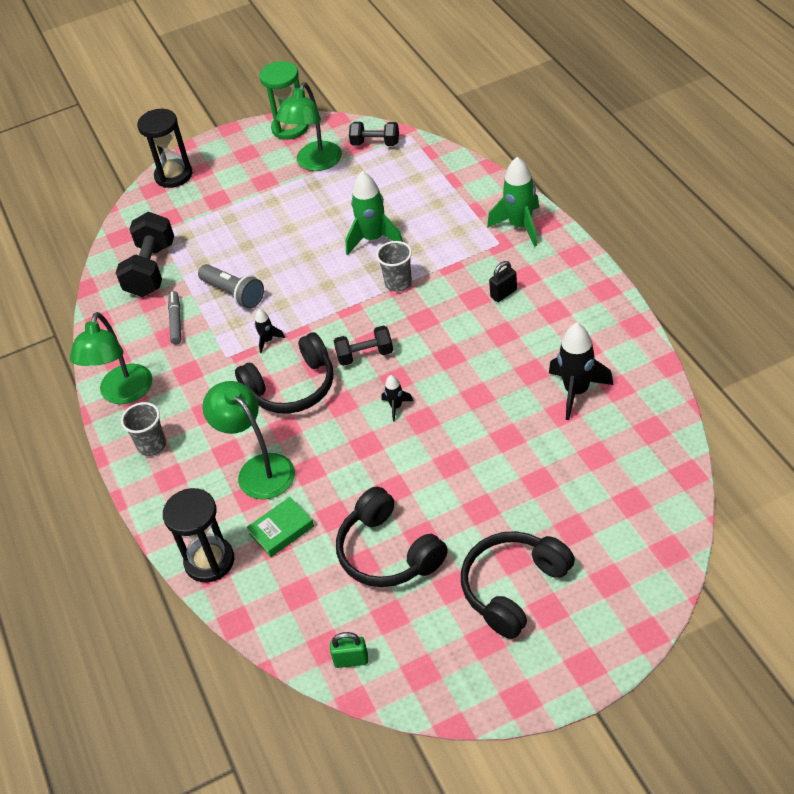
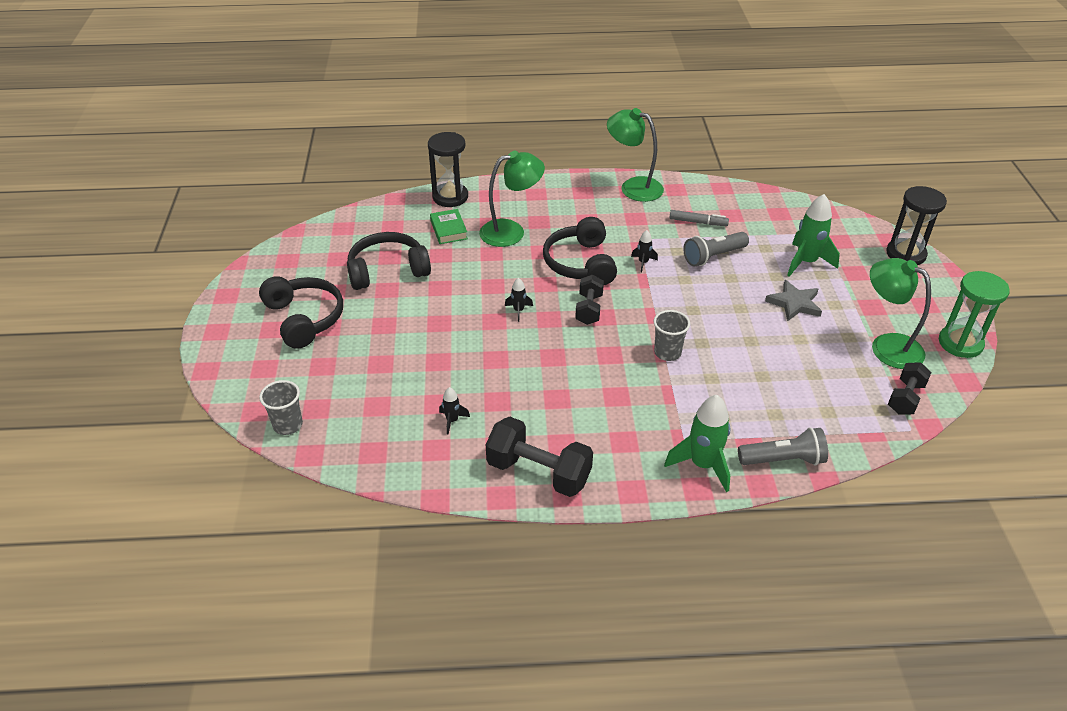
camera: 105 degrees right, 5 degrees down
(151, 270) = (771, 220): black dumbbell -> black dumbbell (539, 472)
(152, 445) = (572, 191): grey cup -> grey cup (288, 425)
(283, 225) = (794, 303): none -> grey star
(351, 660) = (323, 235): green padlock -> none
(373, 239) = (741, 354): green rocket -> green rocket (806, 262)
(485, 188) = (783, 460): none -> grey flashlight
(503, 293) = (608, 417): black padlock -> none
(576, 391) = (452, 420): black rocket -> black rocket, size x0.49

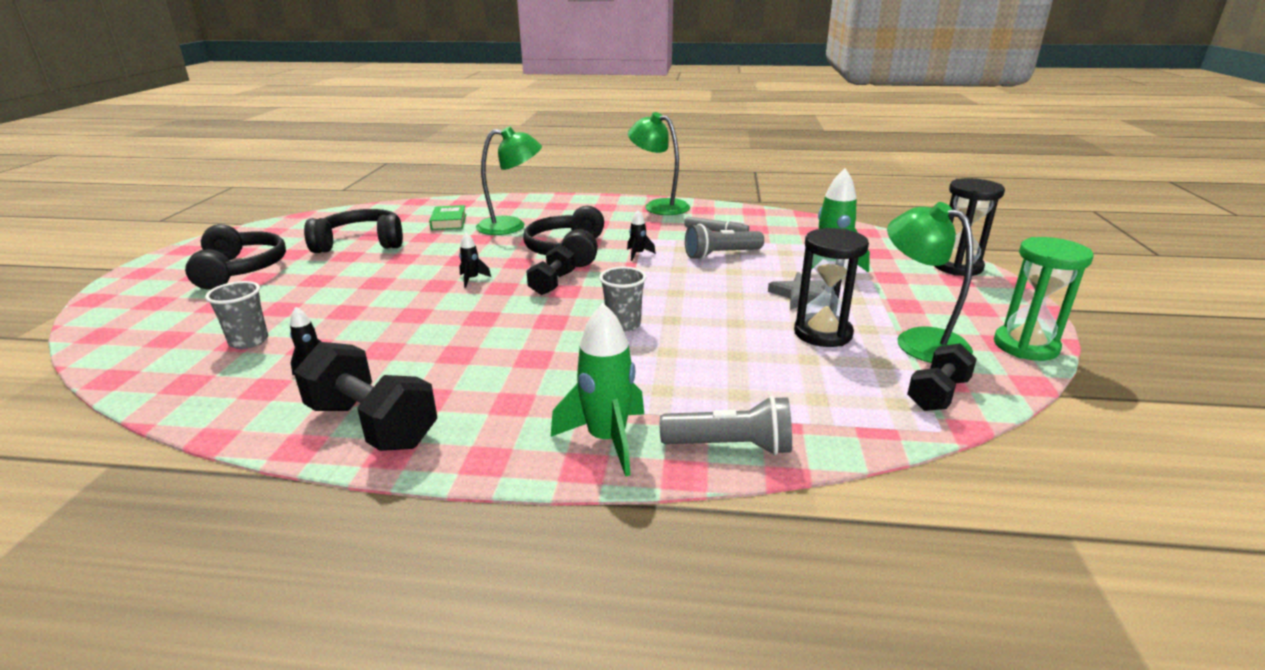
camera: 10 degrees right, 15 degrees down
(288, 425) = (119, 350): grey cup -> grey cup (249, 341)
(450, 197) = (469, 203): black hourglass -> black hourglass (822, 333)

